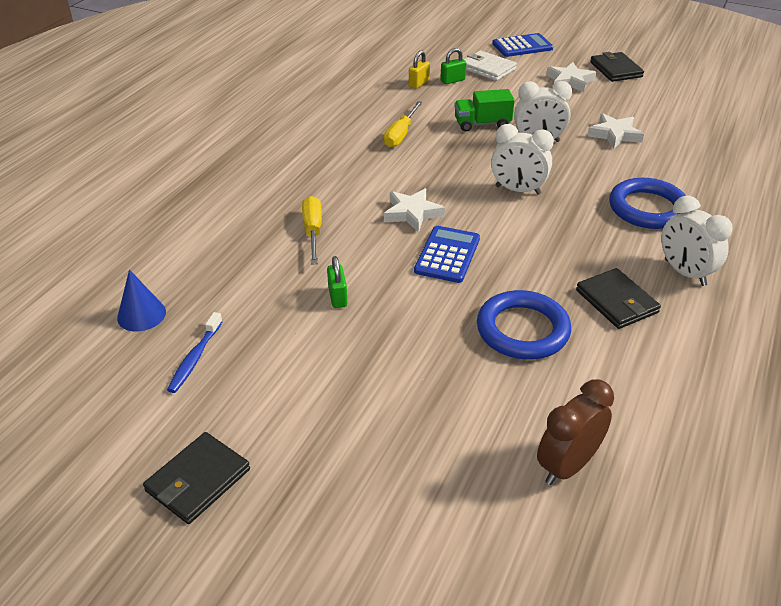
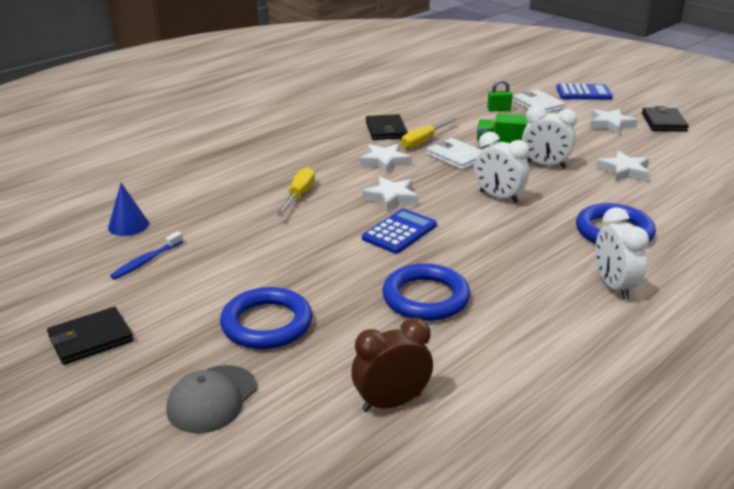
camera: 20 degrees right, 10 degrees down
(337, 297) = (285, 243): green padlock -> none
(377, 169) = (384, 162): none -> white star
(383, 405) = (267, 324): none -> blue ring
(385, 517) = (212, 399): none -> grey cap
(419, 83) = (466, 107): yellow padlock -> none
(446, 148) = (456, 157): none -> white wallet
(616, 301) = (529, 295): black wallet -> black wallet (386, 130)

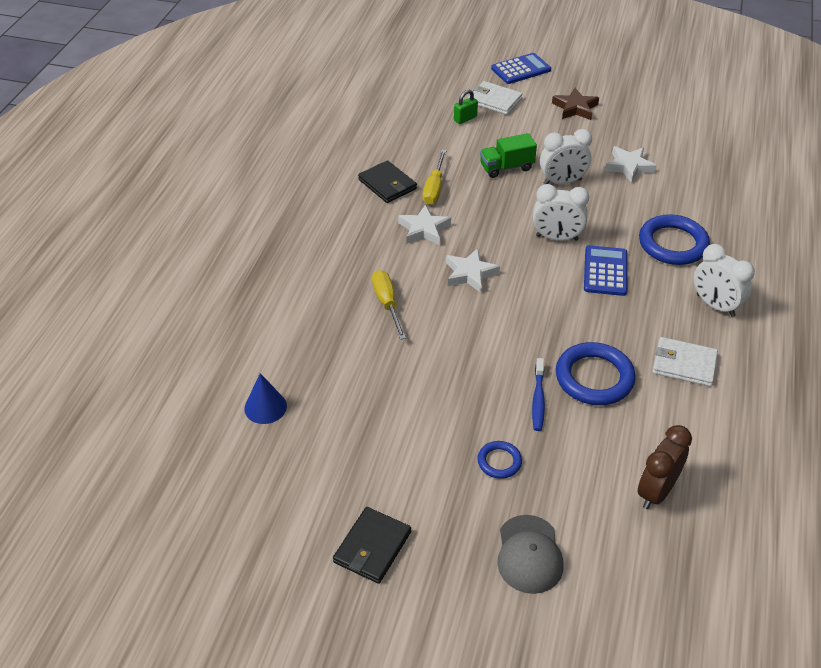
camera: 30 degrees left, 15 degrees up
(146, 261) = (328, 442): blue toothbrush -> blue toothbrush (538, 399)
(267, 324) = (499, 462): blue ring -> blue ring, size x0.52
(399, 232) = (512, 313): blue calculator -> blue calculator (605, 271)
(456, 157) = (481, 199): white wallet -> white wallet (684, 364)
(610, 125) = (575, 108): white star -> brown star
(663, 122) = (615, 90): black wallet -> none

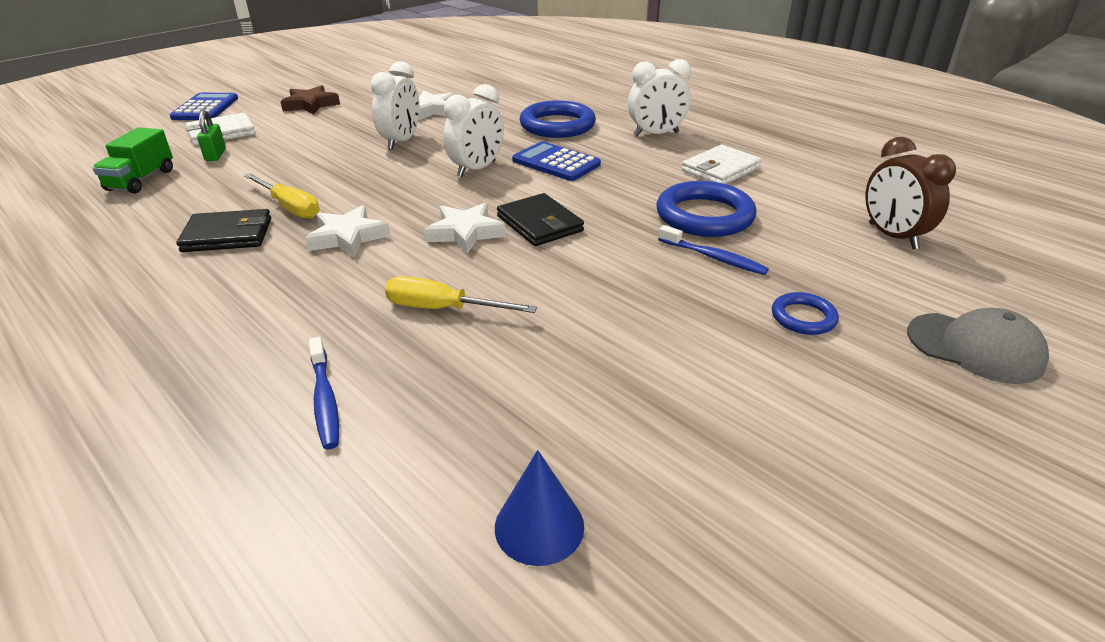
camera: 60 degrees left, 10 degrees down
(291, 301) = (325, 400): none -> blue toothbrush
(372, 547) = (937, 498): black wallet -> black wallet (539, 224)
(506, 167) = (332, 159): green truck -> green truck (141, 180)

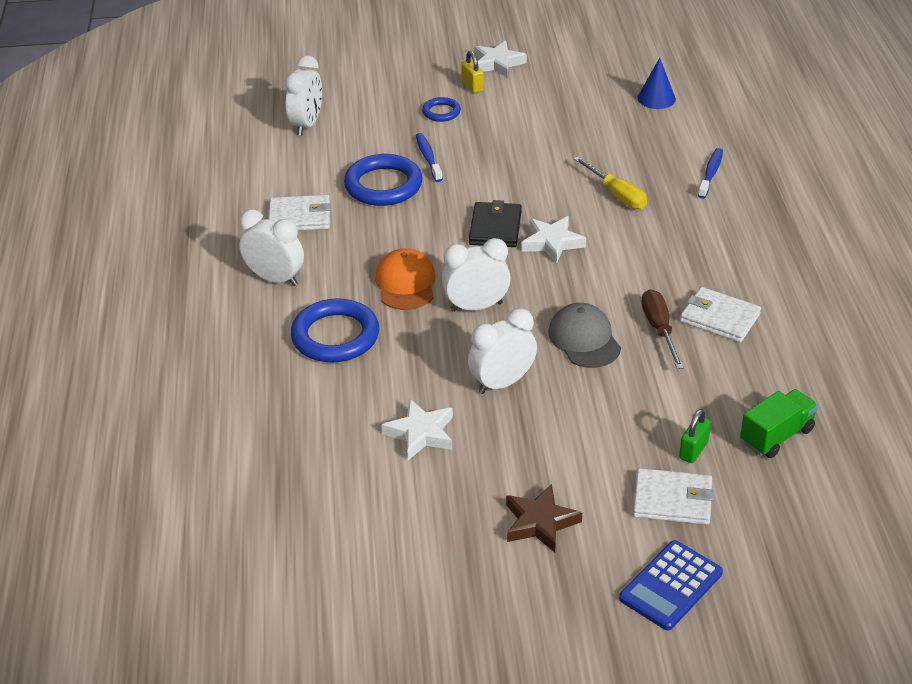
camera: 140 degrees left, 5 degrees up
(228, 235) = (719, 318): black wallet -> white wallet
(290, 207) = (659, 329): yellow screwdriver -> brown screwdriver
(348, 237) = (634, 275): white star -> white star (497, 63)
(556, 163) = (406, 283): blue calculator -> orange cap
(844, 380) = (472, 86): none -> yellow padlock
(892, 236) = (307, 124): brown clock -> white clock
(975, 348) = (393, 72): grey cap -> grey cap (584, 339)

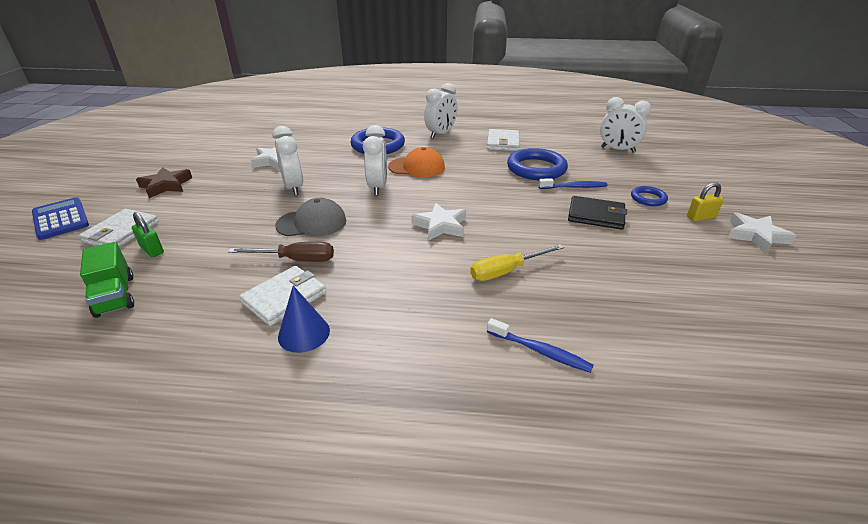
camera: 100 degrees right, 5 degrees down
(495, 228) = (470, 204): black wallet -> black wallet (596, 215)
(656, 98) = (721, 340): blue cone -> blue cone (304, 333)

